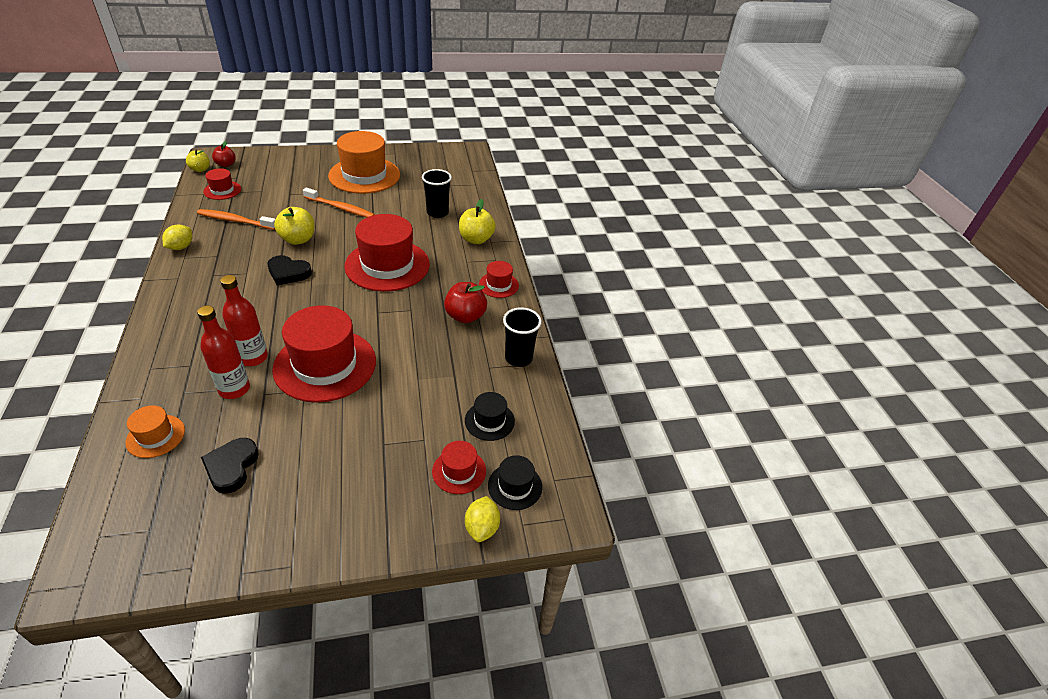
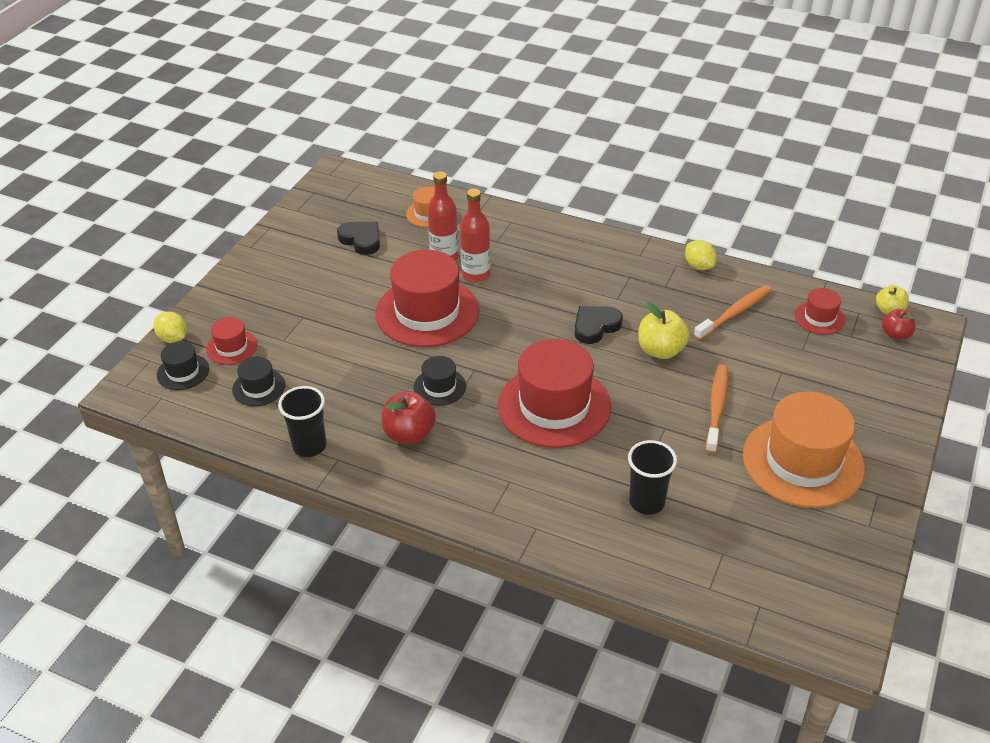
camera: 130 degrees right, 0 degrees up
(340, 208) = (716, 407): orange toothbrush -> orange toothbrush turned 135 degrees clockwise
(408, 321) = (439, 387): none -> black hat
(476, 239) = (552, 514): yellow apple -> none
(498, 285) = (438, 490): red hat -> none

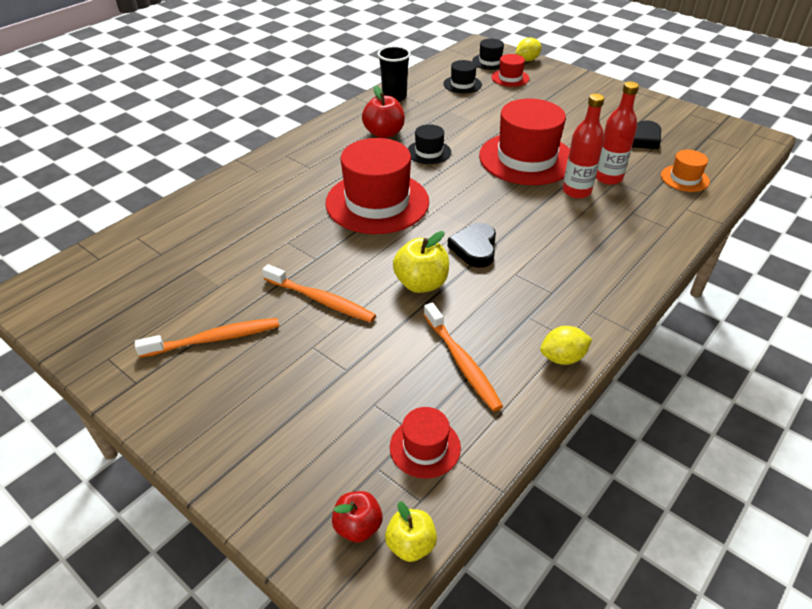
camera: 105 degrees right, 0 degrees up
(595, 326) = (474, 248): black heart -> black heart turned 150 degrees counterclockwise
(646, 502) = (241, 227): black cup -> none
(802, 461) = (214, 339): orange hat -> orange toothbrush

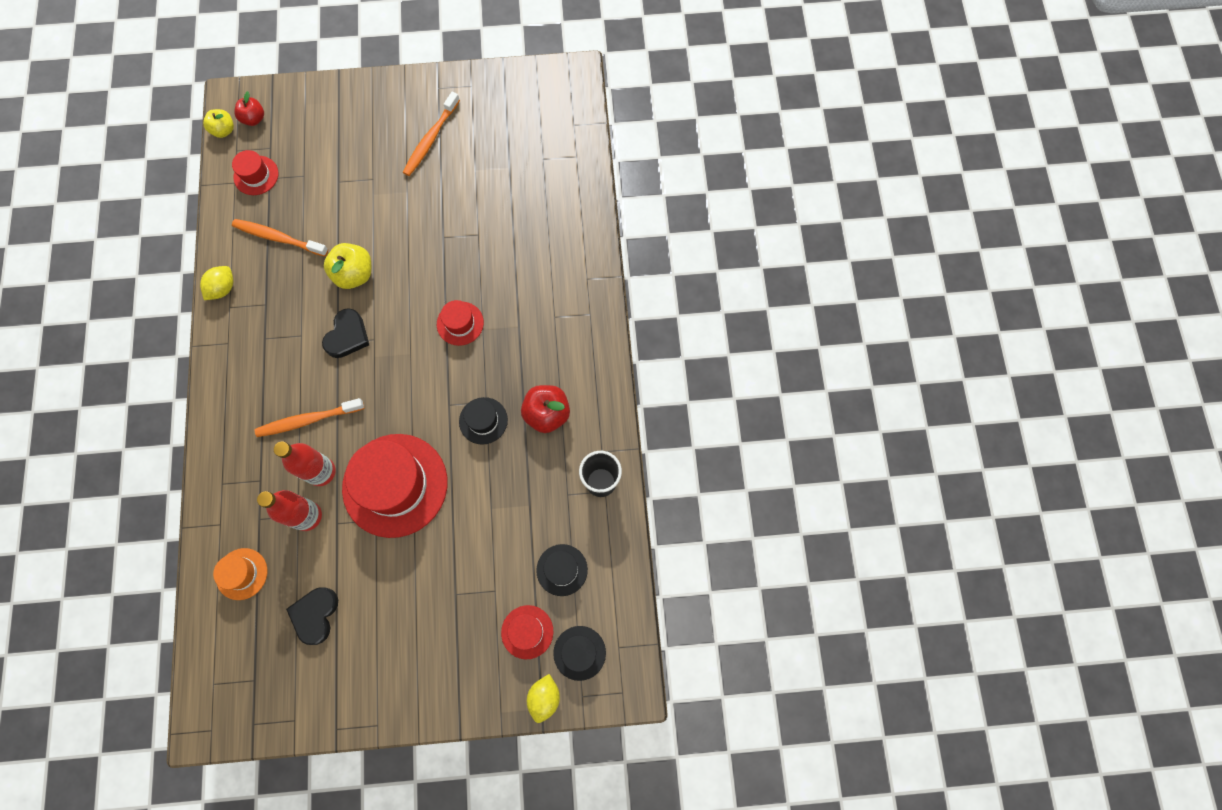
camera: 135 degrees right, 30 degrees up
(321, 300) = (402, 211): orange toothbrush -> orange toothbrush (308, 420)
(377, 202) = (460, 323): red hat -> red hat, size x0.47
(474, 248) = (347, 336): black heart -> black heart turned 60 degrees clockwise

